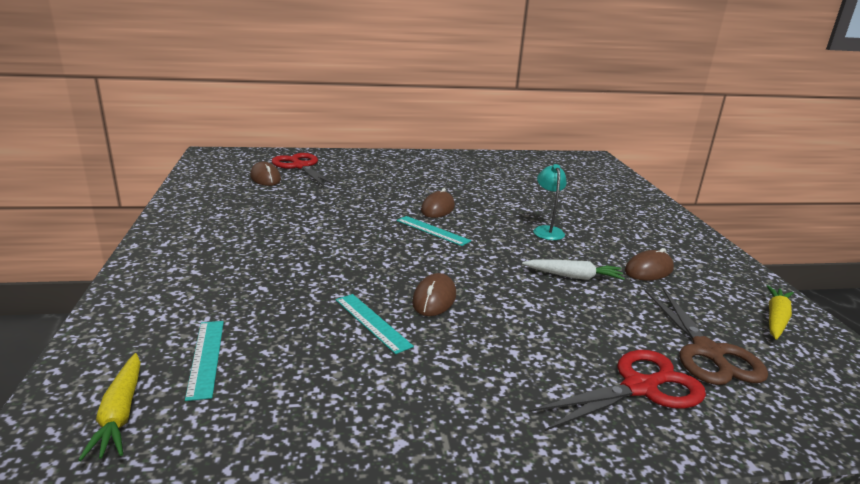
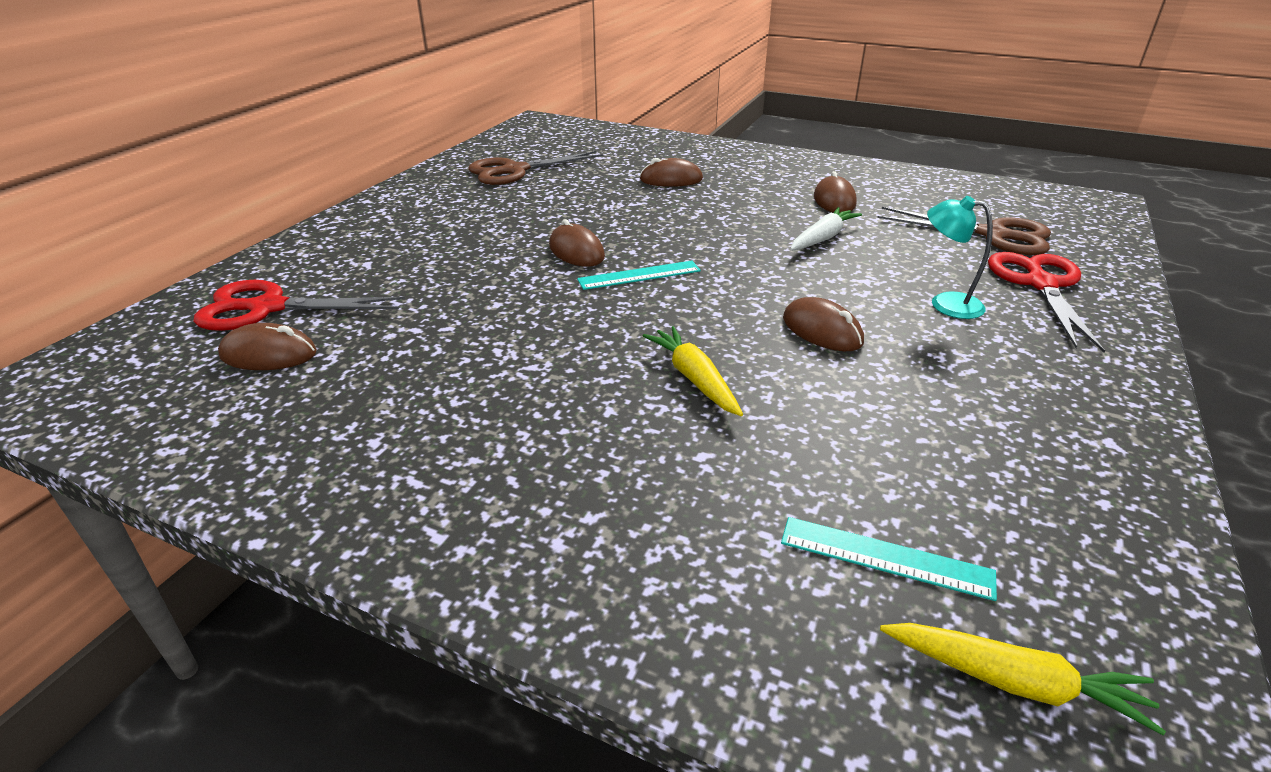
camera: 55 degrees left, 10 degrees up
(372, 322) = (855, 389): turquoise ruler -> none
(513, 170) = (515, 171): none -> brown scissors
(547, 230) = (705, 212): turquoise lamp -> turquoise lamp (945, 303)
(579, 210) = (671, 179): none -> brown mouse
(776, 319) = (951, 189): yellow carrot -> yellow carrot (694, 379)

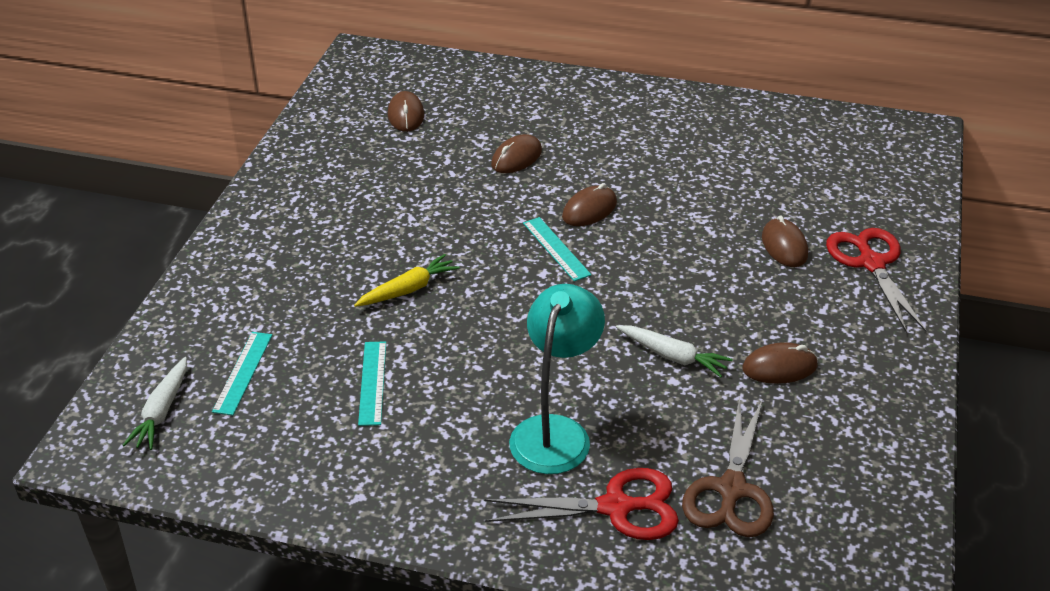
camera: 80 degrees right, 5 degrees up
(268, 308) = (460, 97): red scissors -> red scissors (871, 263)
(515, 171) = (757, 145): brown scissors -> none
(822, 330) = (488, 352): brown mouse -> brown mouse (516, 158)
(888, 419) = (372, 382): none -> turquoise ruler
(945, 303) = (555, 431): turquoise lamp -> turquoise lamp, size x1.69
(1014, 682) = (162, 411): yellow carrot -> white carrot

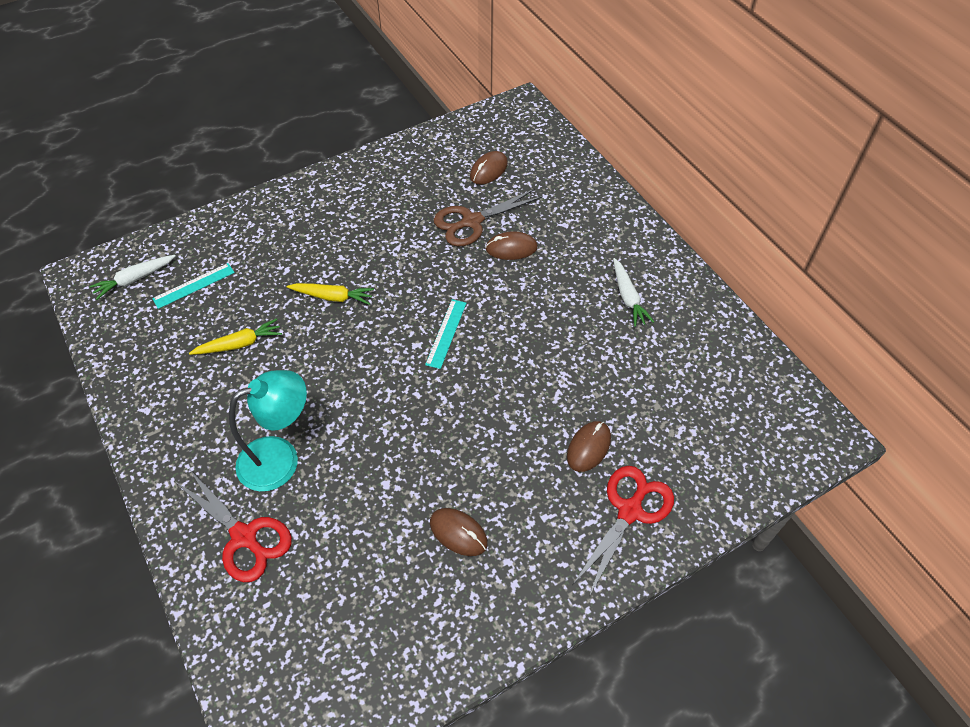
camera: 45 degrees right, 15 degrees up
(372, 382) = (239, 344): turquoise ruler -> yellow carrot
(589, 210) = (503, 320): brown mouse -> none
(672, 356) = (408, 467): white carrot -> white carrot (628, 297)
(731, 490) = (315, 587): brown scissors -> brown scissors (471, 221)

